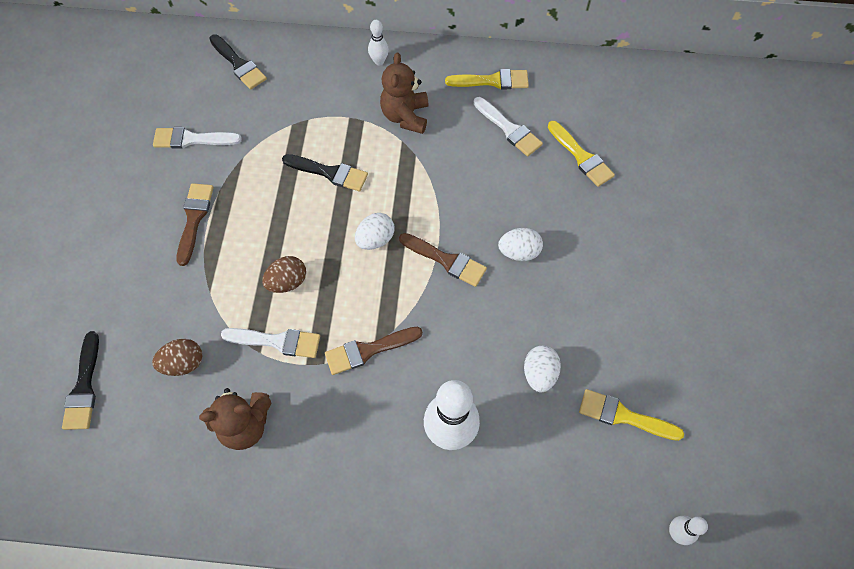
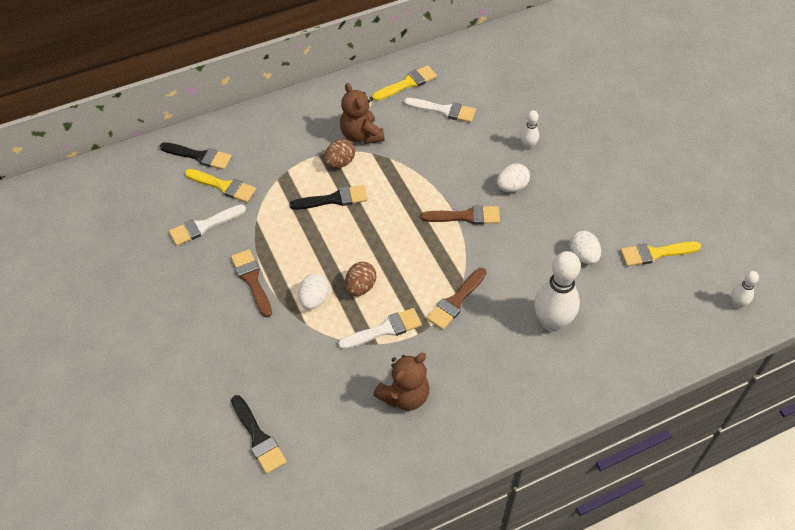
camera: 30 degrees left, 10 degrees down
(183, 363) = (324, 380): brown egg -> brown egg (340, 163)
(375, 239) = (404, 227): white egg -> white egg (314, 299)
(379, 61) = (311, 106): white bowling pin -> white bowling pin (528, 146)
(581, 157) = (508, 106): yellow brush -> yellow brush (223, 186)

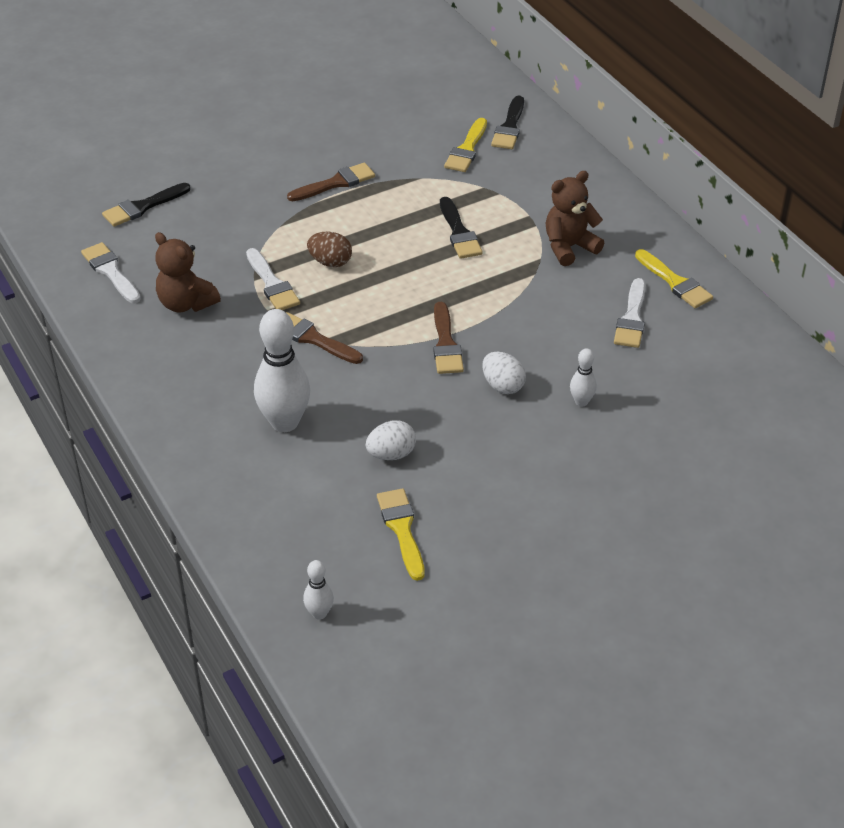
camera: 85 degrees right, 10 degrees down
(204, 226) = (407, 142): white brush -> white brush (110, 271)
(314, 299) = (311, 229): white egg -> none
(340, 163) = (518, 233): brown egg -> none

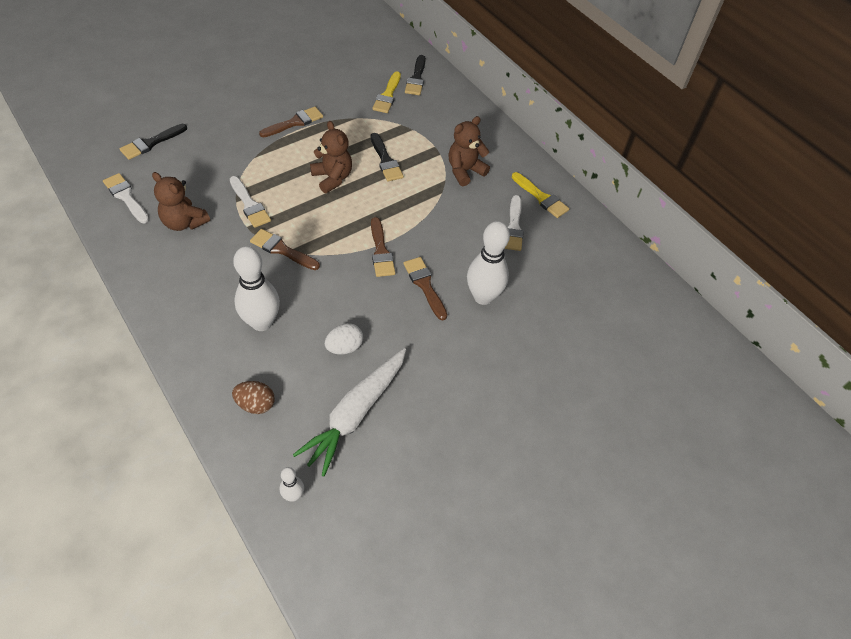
camera: 10 degrees left, 10 degrees up
(330, 262) = (292, 186): brown egg -> brown egg (255, 404)
(384, 253) = (332, 178): none -> brown teddy bear
(402, 529) = (355, 414): yellow brush -> white carrot
(502, 386) = (424, 285): white egg -> brown brush
(581, 401) = (483, 296): white bowling pin -> white bowling pin, size x2.06

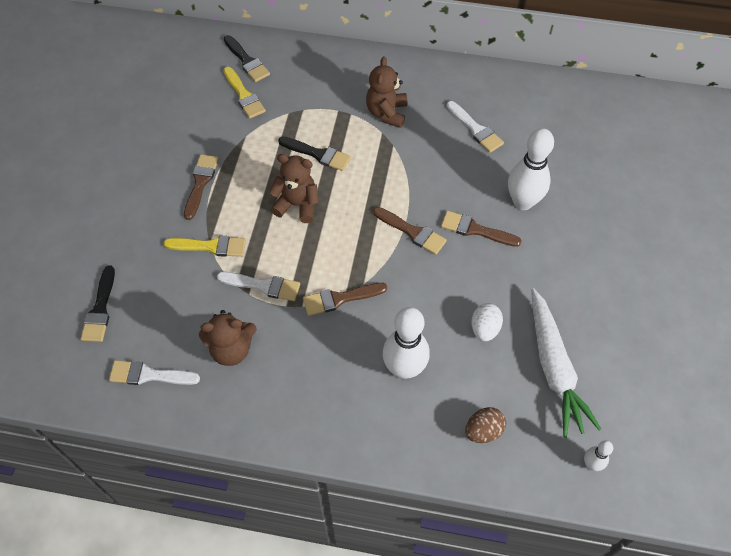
camera: 40 degrees left, 5 degrees up
(541, 197) = (464, 89): yellow brush -> yellow brush (211, 246)

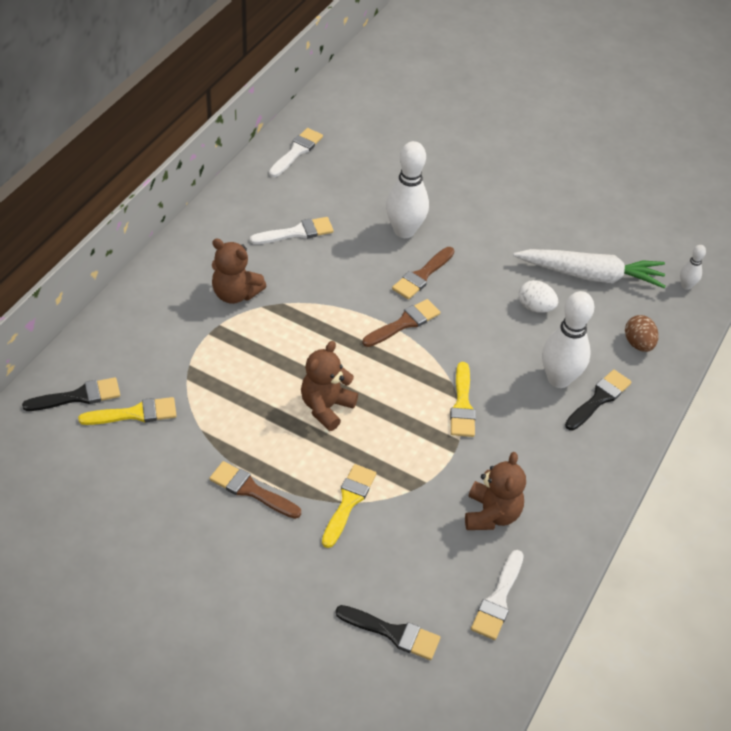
camera: 75 degrees left, 10 degrees down
(263, 286) = (421, 466): white brush -> white brush (296, 151)
(318, 154) = (263, 369): black brush -> black brush (599, 399)
(340, 299) = (462, 405): brown brush -> yellow brush

